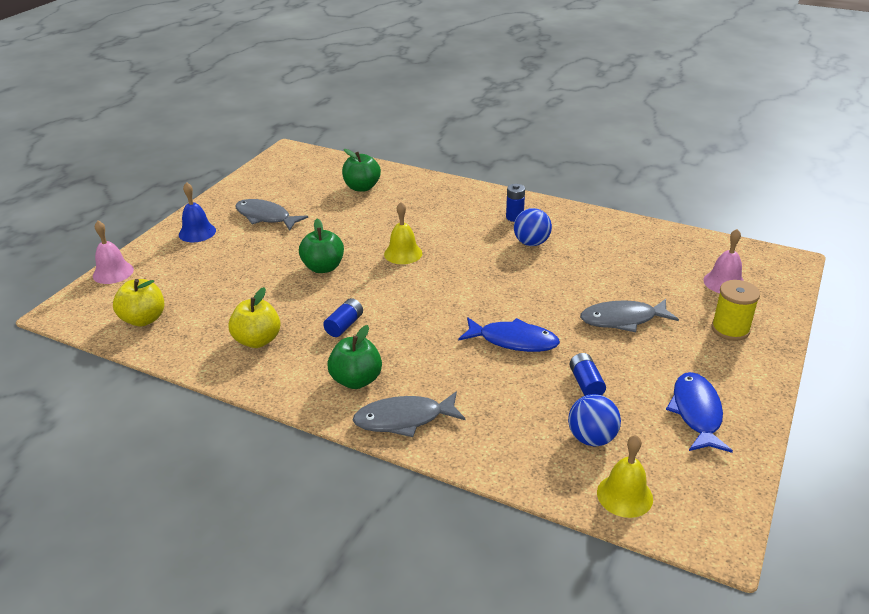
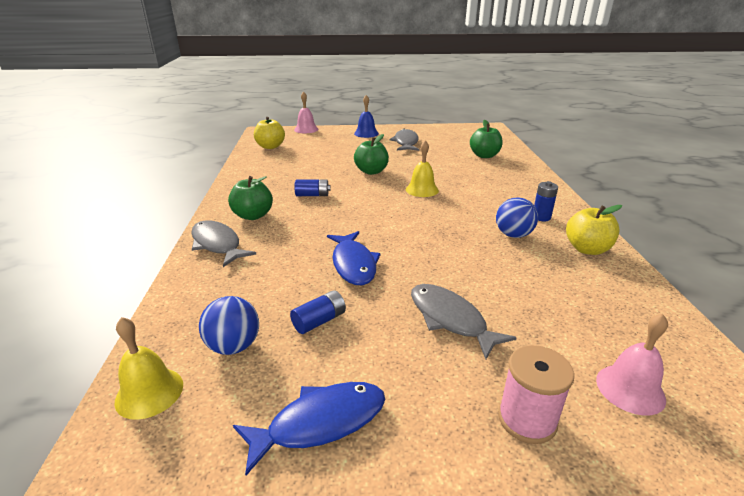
camera: 60 degrees right, 5 degrees down
(257, 340) = (274, 176): yellow apple -> yellow apple (587, 249)
(730, 329) = (527, 419): yellow spool -> pink spool

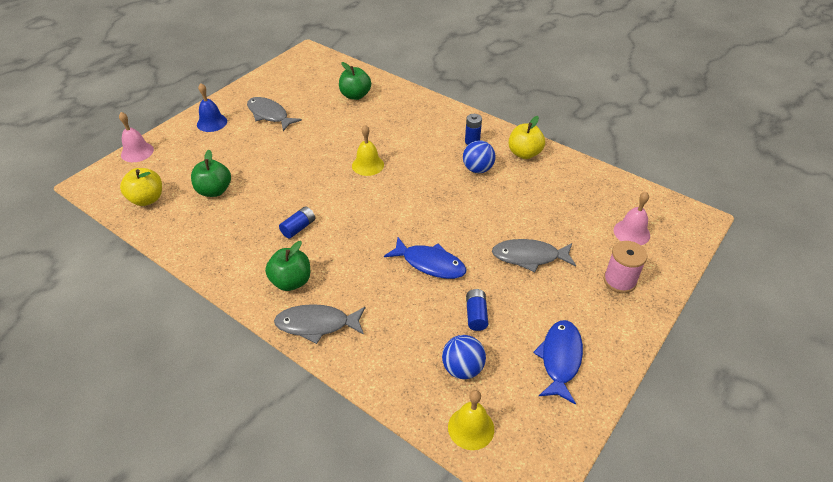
camera: 50 degrees left, 15 degrees up
(371, 171) = (299, 170): green apple -> green apple (214, 191)

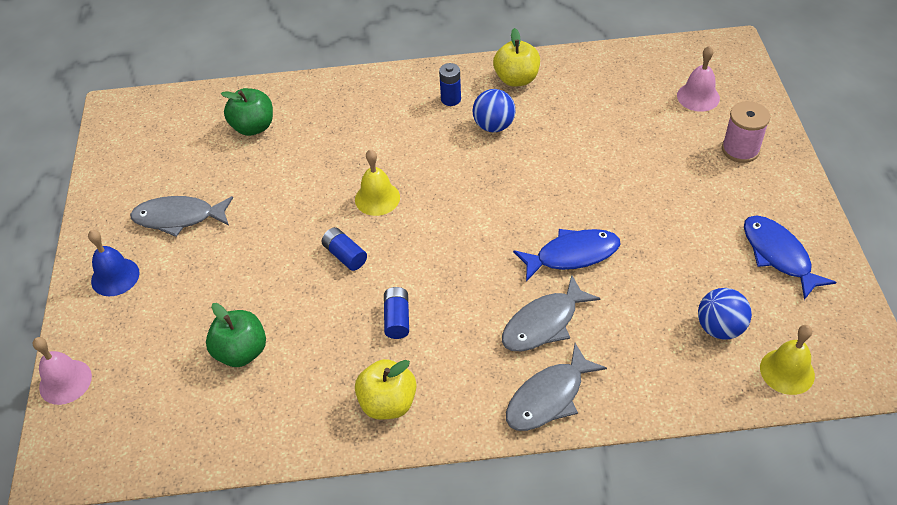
camera: 40 degrees left, 5 degrees up
(147, 199) = (169, 424): yellow apple -> yellow apple (388, 403)
(291, 281) = (467, 378): green apple -> none
(476, 315) = (671, 271): blue battery -> blue battery (345, 255)
(529, 257) = (647, 182): grey fish -> grey fish (544, 323)

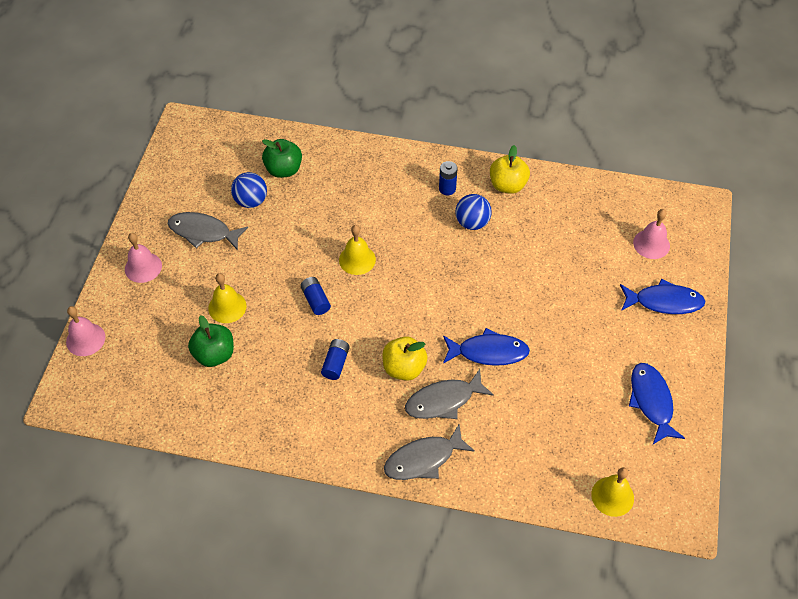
camera: 15 degrees right, 5 degrees up
(115, 277) = (143, 267): blue bell -> pink bell
(238, 292) = (227, 307): none -> yellow bell
(388, 403) = (305, 427): yellow apple -> yellow apple (404, 368)
(719, 328) = (576, 446): blue ball -> blue ball (251, 201)
(740, 149) = (664, 302): pink spool -> blue fish

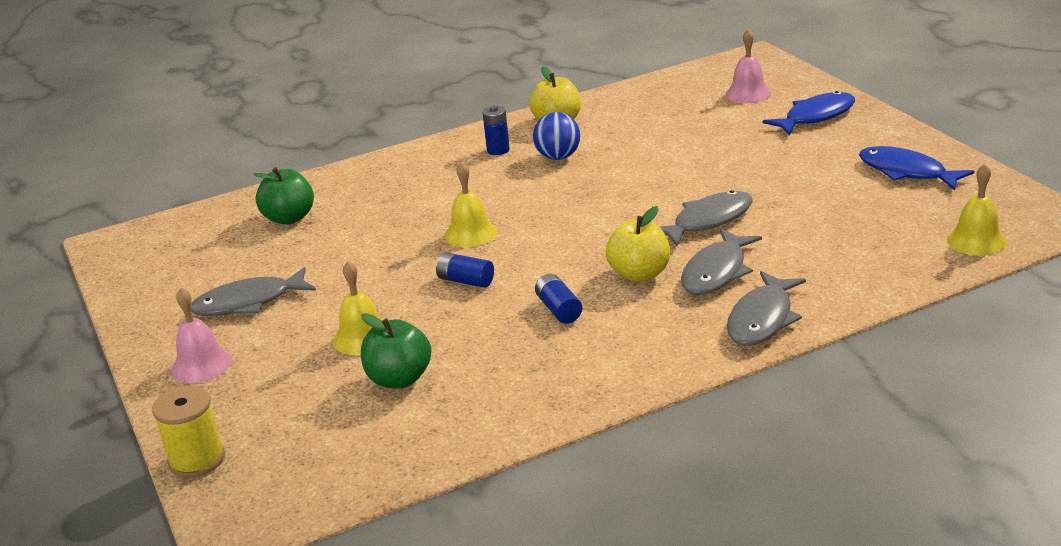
camera: 35 degrees left, 25 degrees down
(85, 339) = (197, 460): pink bell -> yellow spool
(251, 201) = (279, 255): blue ball -> none
(488, 352) = (708, 221): blue fish -> grey fish

